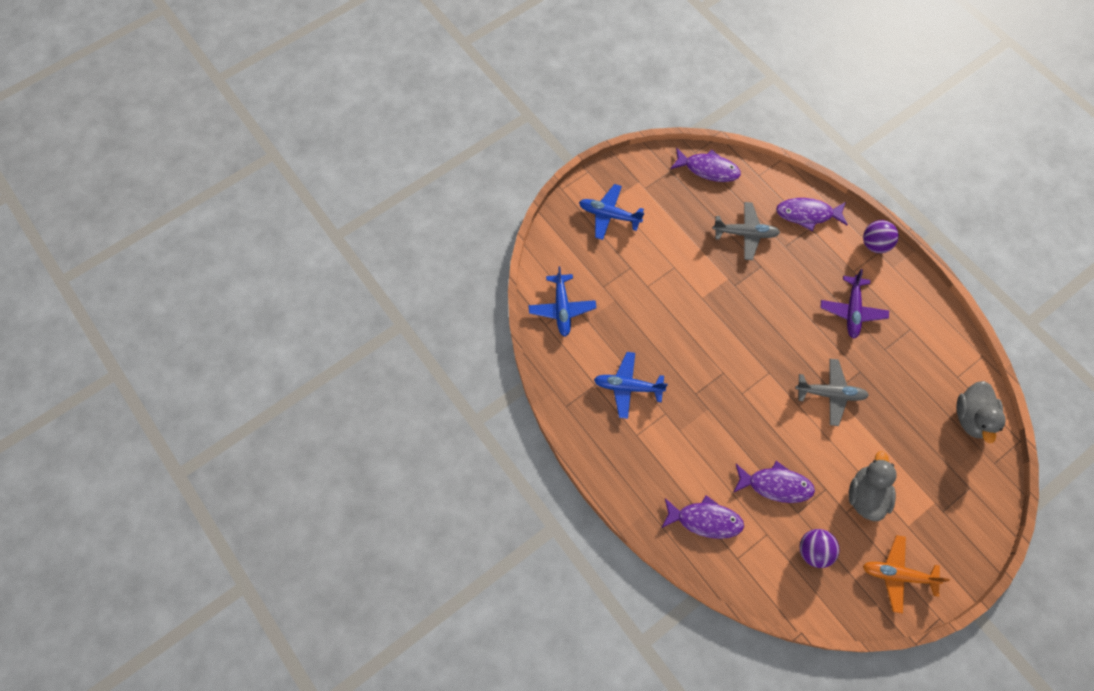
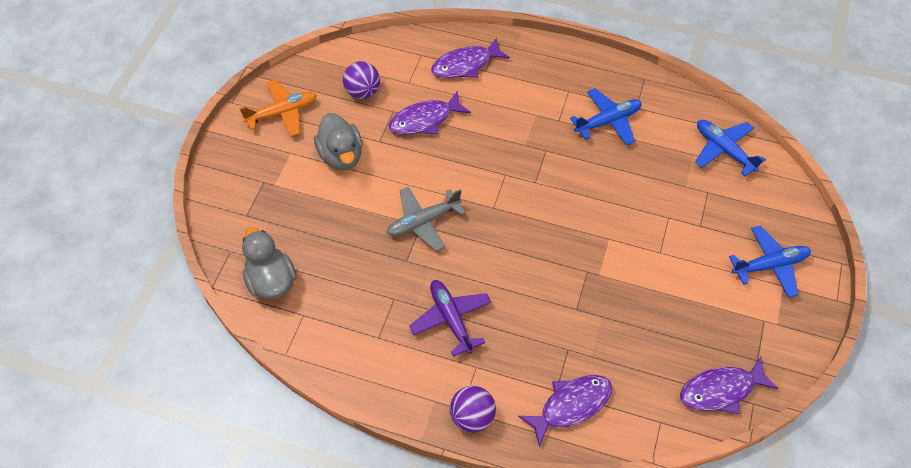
camera: 145 degrees right, 10 degrees down
(745, 234) = (619, 336): grey plane -> none

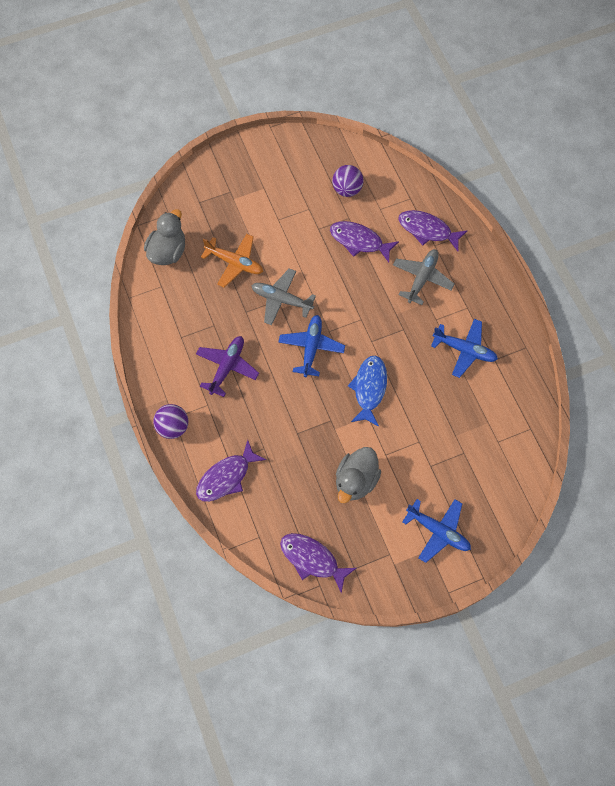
camera: 50 degrees right, 10 degrees up
(282, 113) = (288, 159): orange plane -> orange plane (235, 263)
(341, 156) = (287, 217): grey duck -> grey duck (356, 480)
(508, 102) = (422, 278): none -> grey plane
(571, 406) = (226, 477): purple fish -> purple fish turned 120 degrees clockwise
(582, 217) = (369, 388): none -> blue fish
(723, 150) = (511, 440): blue plane -> blue plane (311, 347)

